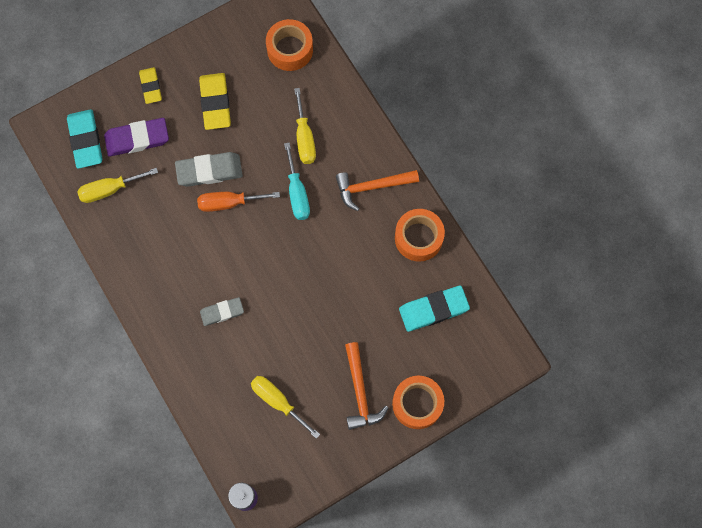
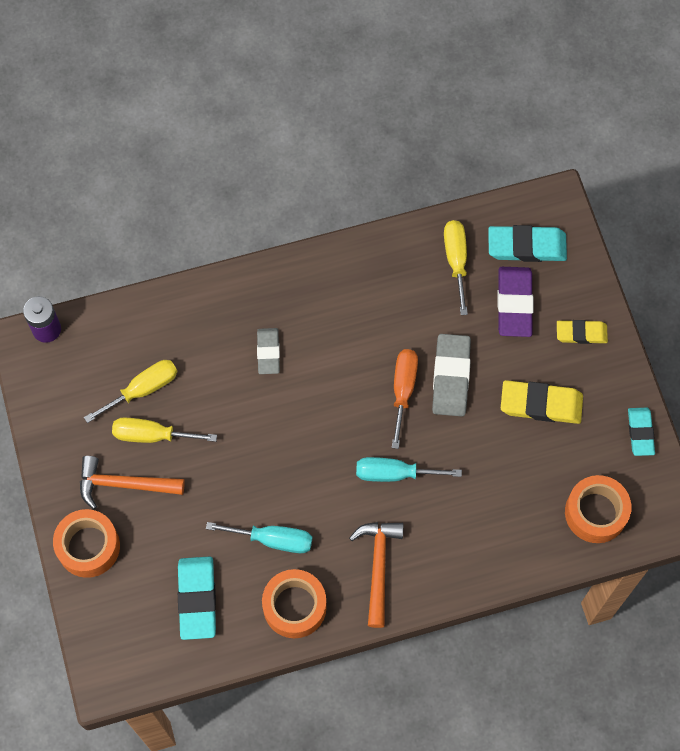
camera: 105 degrees right, 5 degrees down
(220, 31) = (640, 432): none -> turquoise eraser
(304, 138) = (466, 500): yellow screwdriver -> yellow screwdriver (152, 435)
(372, 267) = (273, 539): none -> turquoise screwdriver

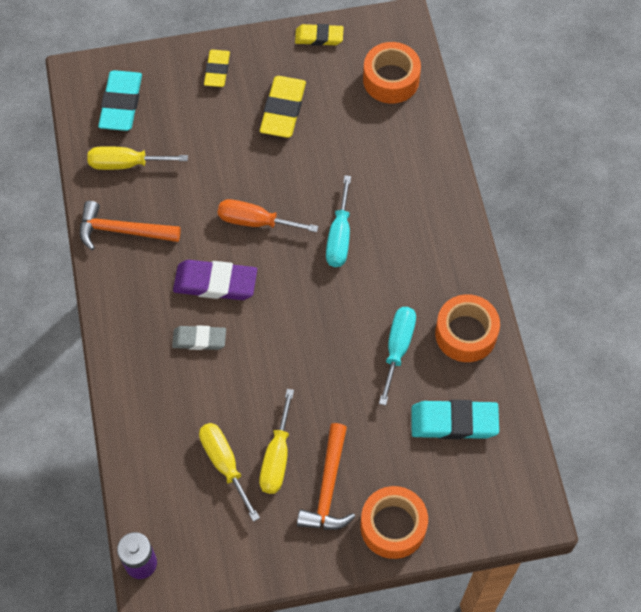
camera: 85 degrees left, 5 degrees down
(378, 567) = (431, 258): orange hammer -> orange hammer (122, 231)
(451, 377) = (247, 180): grey eraser -> none
(514, 304) = (179, 120): purple eraser -> purple eraser (215, 283)
(640, 432) = (319, 37): turquoise eraser -> yellow eraser

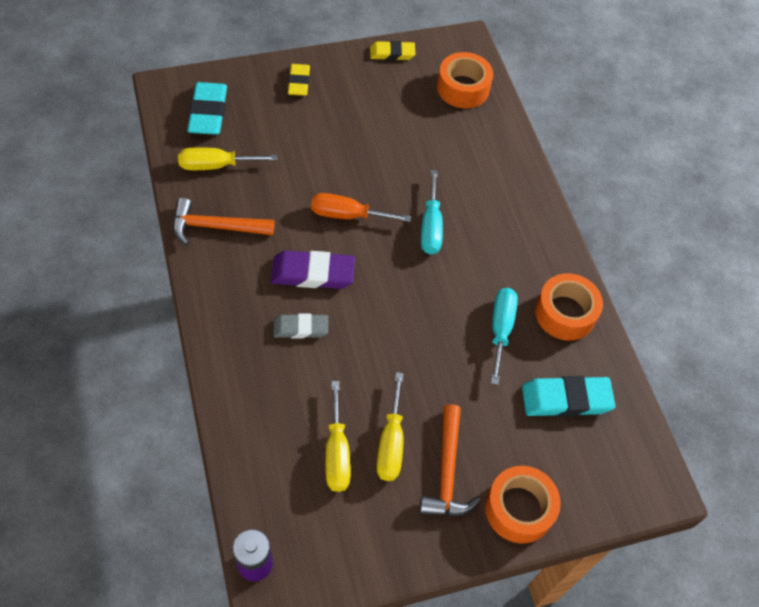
camera: 10 degrees left, 5 degrees down
(224, 464) = (337, 452): yellow screwdriver -> yellow screwdriver turned 150 degrees counterclockwise
(283, 110) = (364, 115): yellow eraser -> none

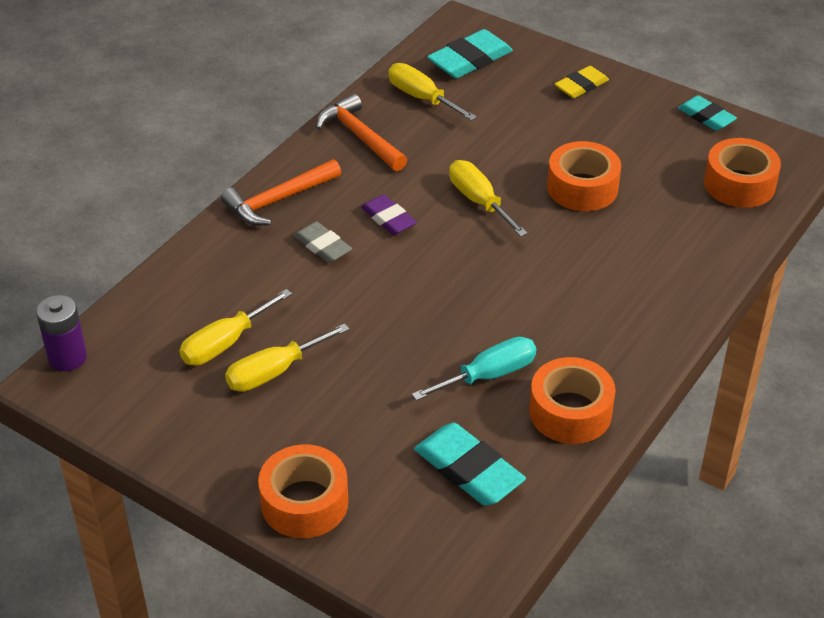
camera: 55 degrees right, 15 degrees down
(312, 273) = (388, 218): purple eraser -> purple eraser, size x0.64
(347, 215) = (479, 201): orange screwdriver -> yellow screwdriver
(390, 157) = (582, 188): none -> orange tape
(392, 53) = (706, 117): yellow eraser -> turquoise eraser
(431, 227) = (541, 260): turquoise screwdriver -> none
(447, 471) = (287, 427): orange hammer -> orange hammer (278, 200)

